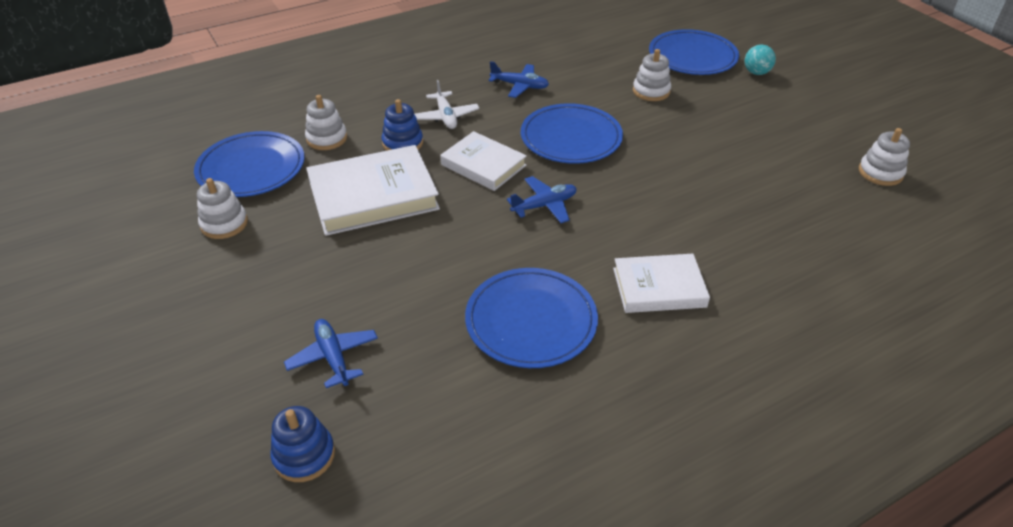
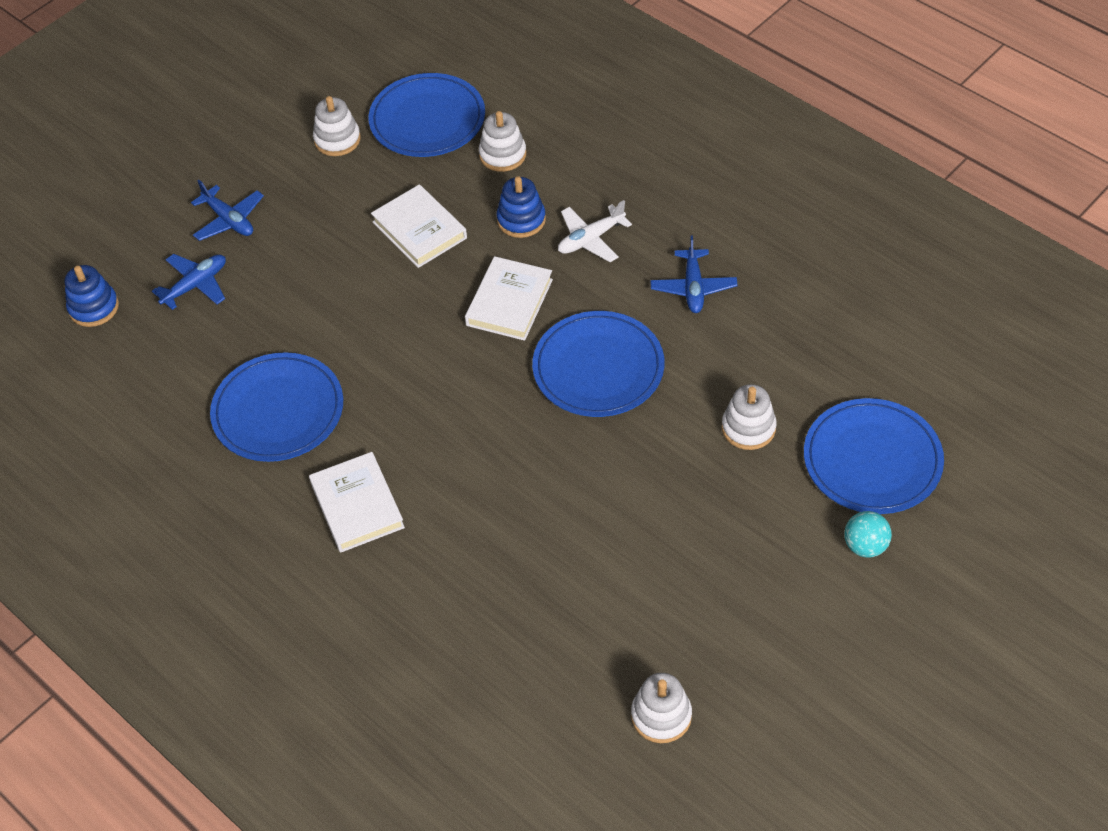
camera: 75 degrees right, 10 degrees up
(373, 196) = (419, 230): white book -> white book, size x0.64
(544, 205) = (457, 376): blue plane -> blue plane (229, 220)

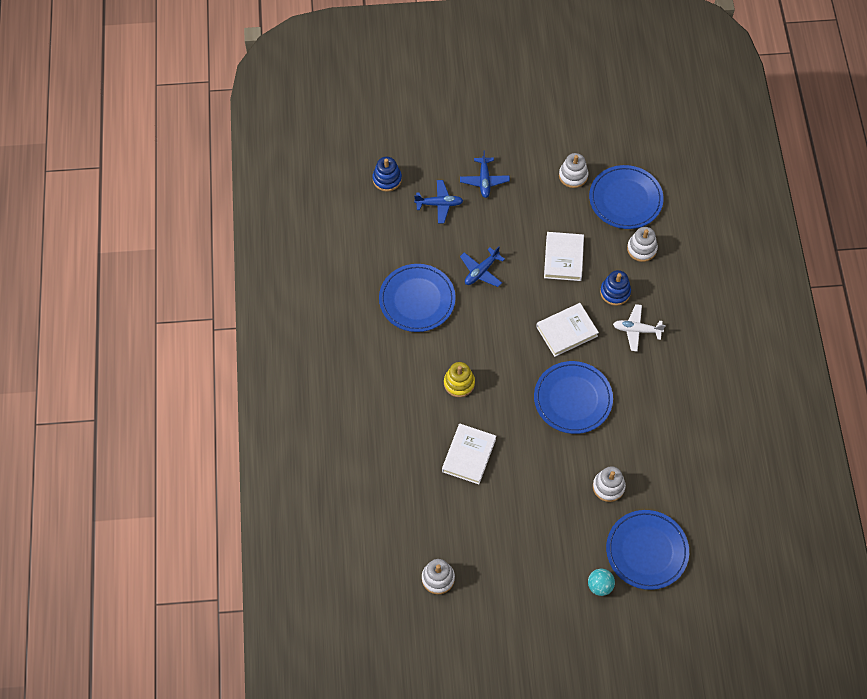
camera: 40 degrees right, 10 degrees up
(357, 505) = (408, 374): white book -> white book (469, 455)
(436, 462) = (459, 383): none -> yellow stacking toy
(693, 287) = (658, 396): blue plane -> blue plane (481, 271)

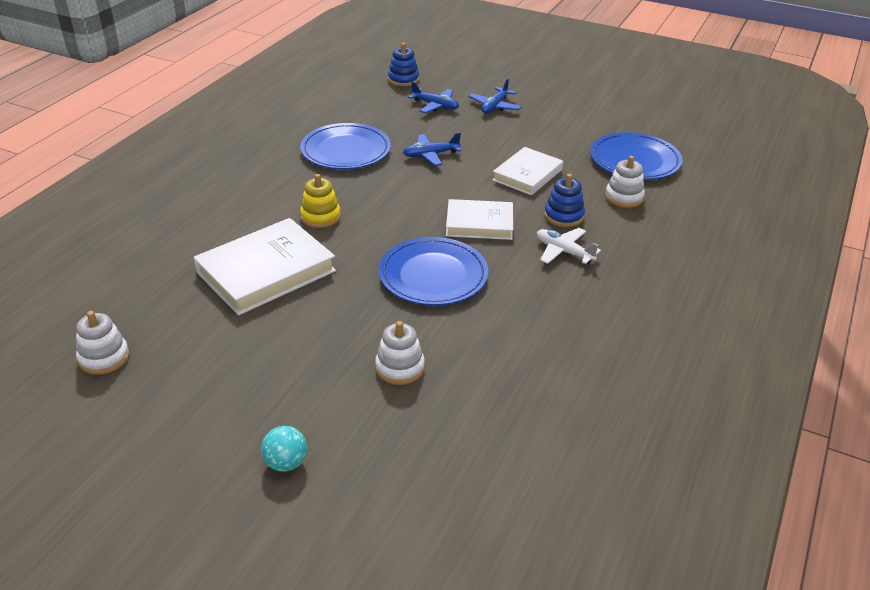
camera: 30 degrees right, 25 degrees down
(469, 455) = (266, 272): white book -> white book, size x1.57
(573, 176) = (590, 130): white stacking toy -> none
(647, 551) = (387, 456): blue plate -> none

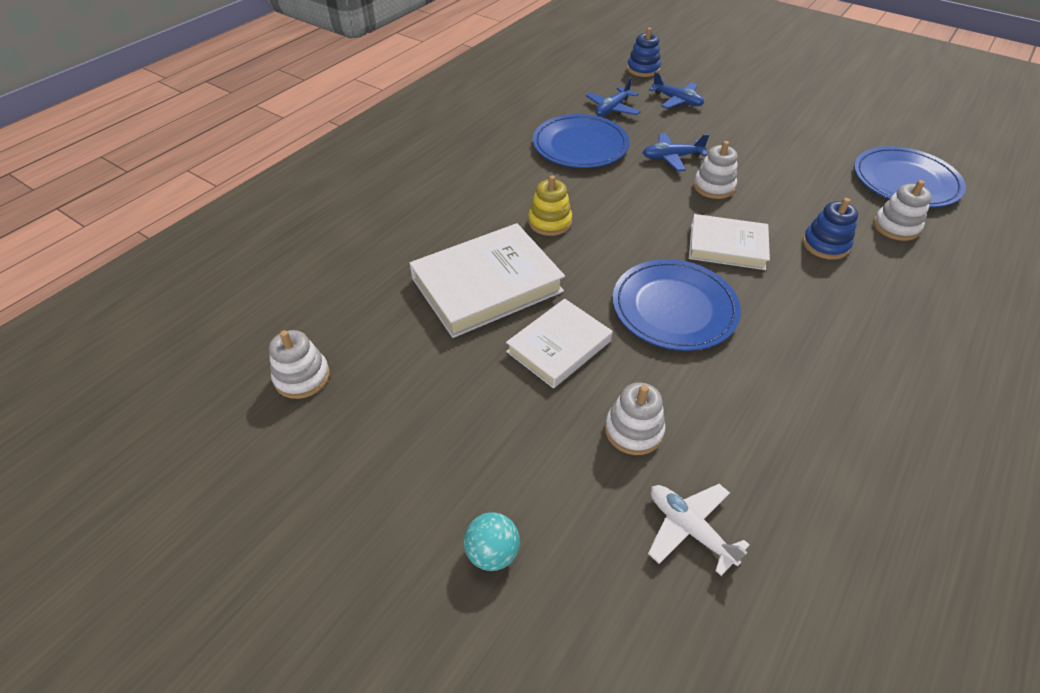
camera: 10 degrees right, 10 degrees up
(468, 177) = (713, 187): none -> white stacking toy
(495, 106) = (741, 105): blue plane -> blue plane (612, 109)
(527, 175) = (780, 189): white book -> white book (559, 346)
(564, 252) = (828, 291): white plane -> white plane (689, 529)

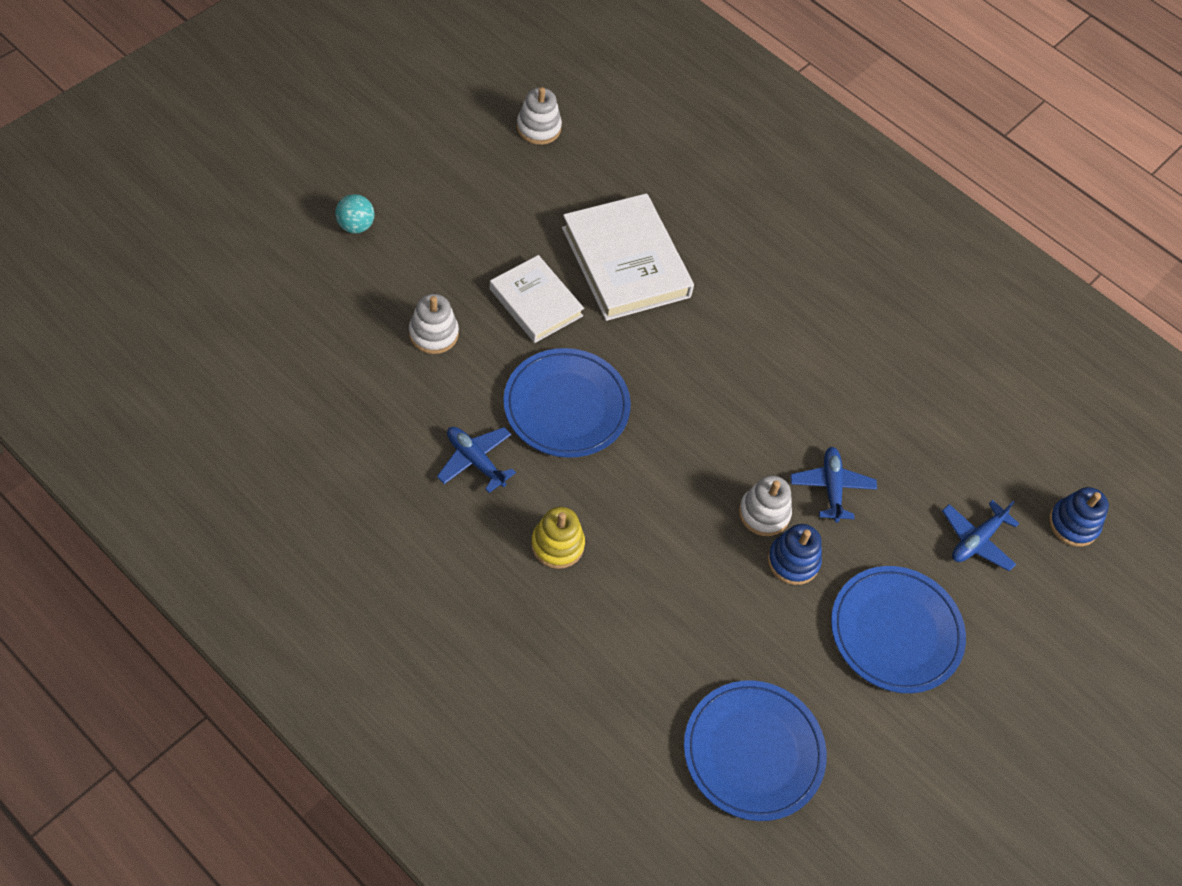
camera: 90 degrees right, 10 degrees up
(550, 222) = (715, 331): yellow stacking toy -> yellow stacking toy (557, 545)
(580, 145) = (865, 394): blue plate -> blue plate (895, 631)
(612, 109) = (955, 453): blue plane -> blue plane (475, 461)
(689, 529) = (339, 344): white plane -> none
(727, 246) = (651, 487): white book -> none
(825, 245) = (639, 589): blue stacking toy -> blue stacking toy (793, 561)
(895, 227) = (660, 686): white stacking toy -> none

